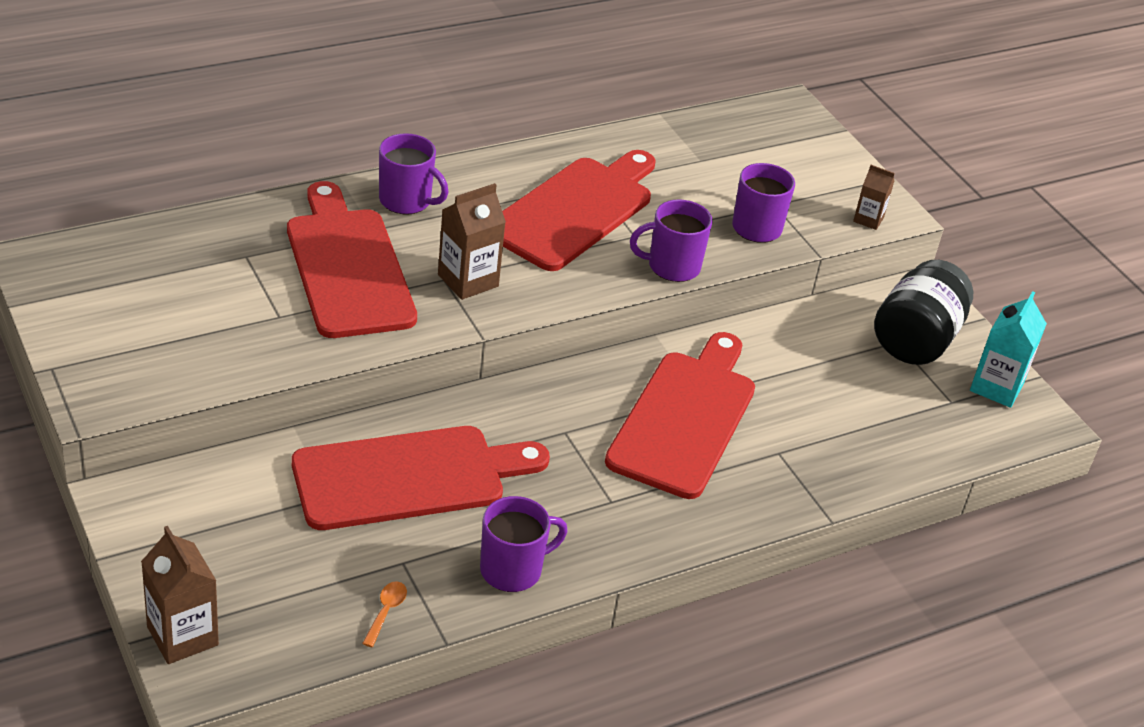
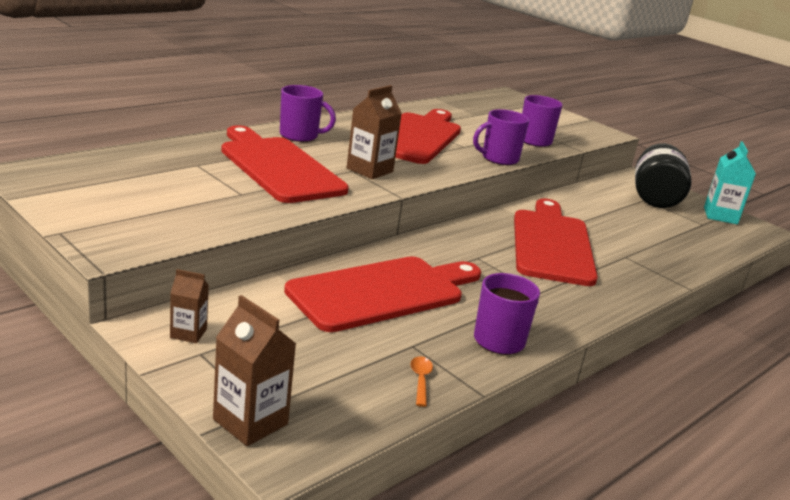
camera: 15 degrees left, 15 degrees down
(868, 219) = (595, 135): brown carton -> brown carton (188, 333)

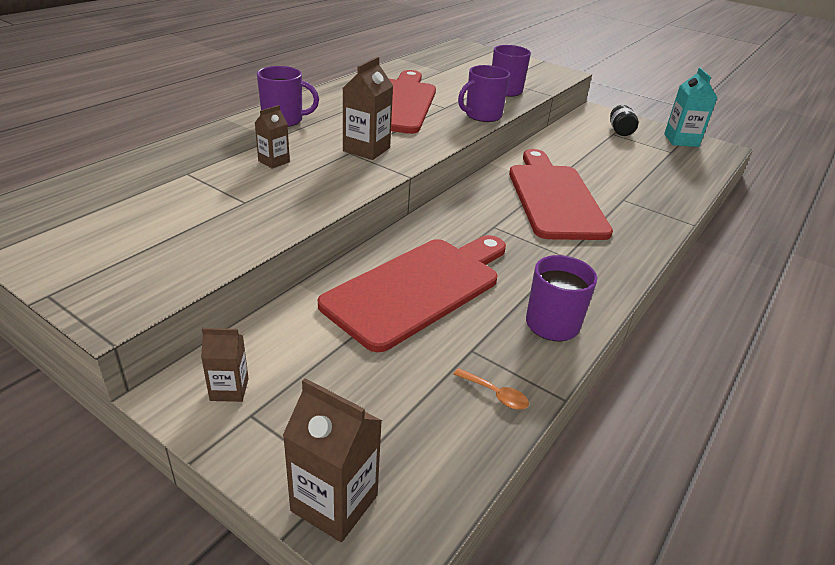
camera: 10 degrees left, 10 degrees up
(278, 167) = (274, 161): red cutting board -> brown carton
(420, 380) = (495, 394): orange spoon -> orange spoon turned 135 degrees clockwise
(655, 198) = (620, 131): black jar -> black jar, size x0.50

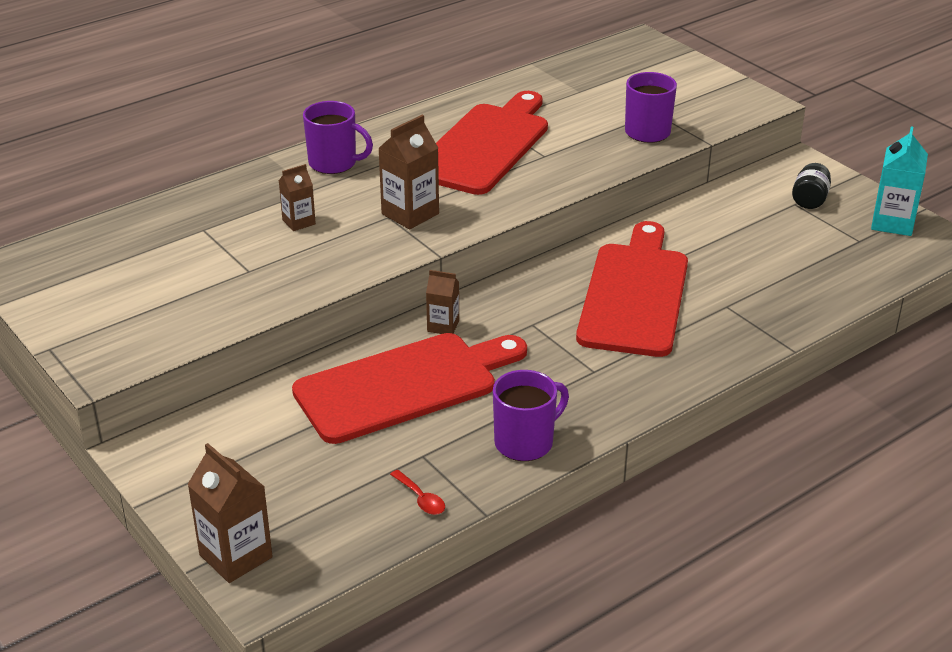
camera: 20 degrees right, 0 degrees up
(229, 389) = (184, 455): brown carton -> brown carton (443, 326)
(482, 116) = (586, 173): purple mug -> none
(495, 394) = (421, 499): orange spoon -> red spoon

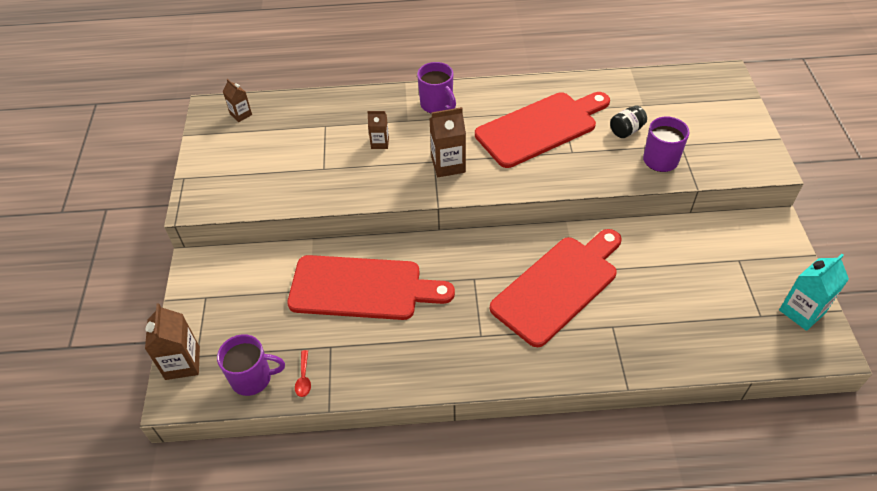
camera: 35 degrees right, 15 degrees up
(443, 326) = (420, 254): brown carton -> brown carton (241, 114)
(525, 442) = (394, 369): purple mug -> purple mug (252, 378)
(809, 200) = (753, 261): black jar -> black jar (626, 130)

